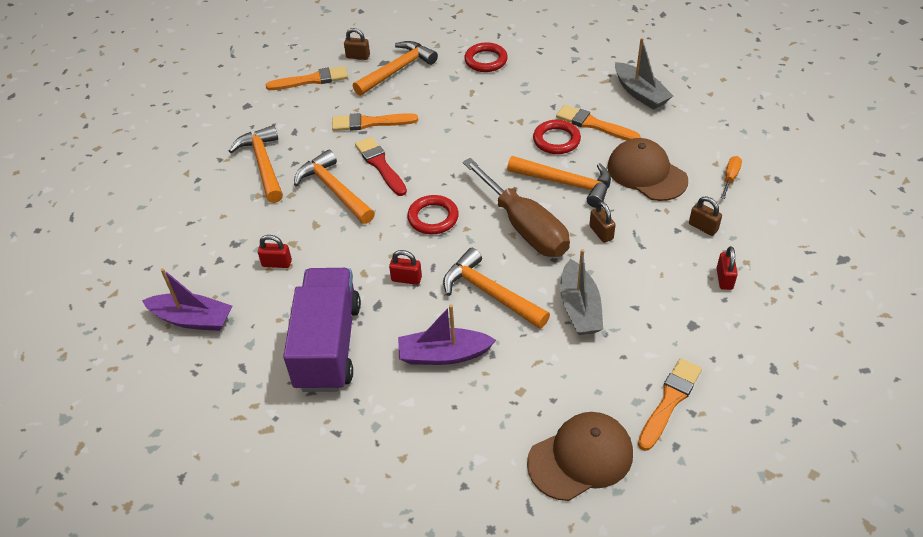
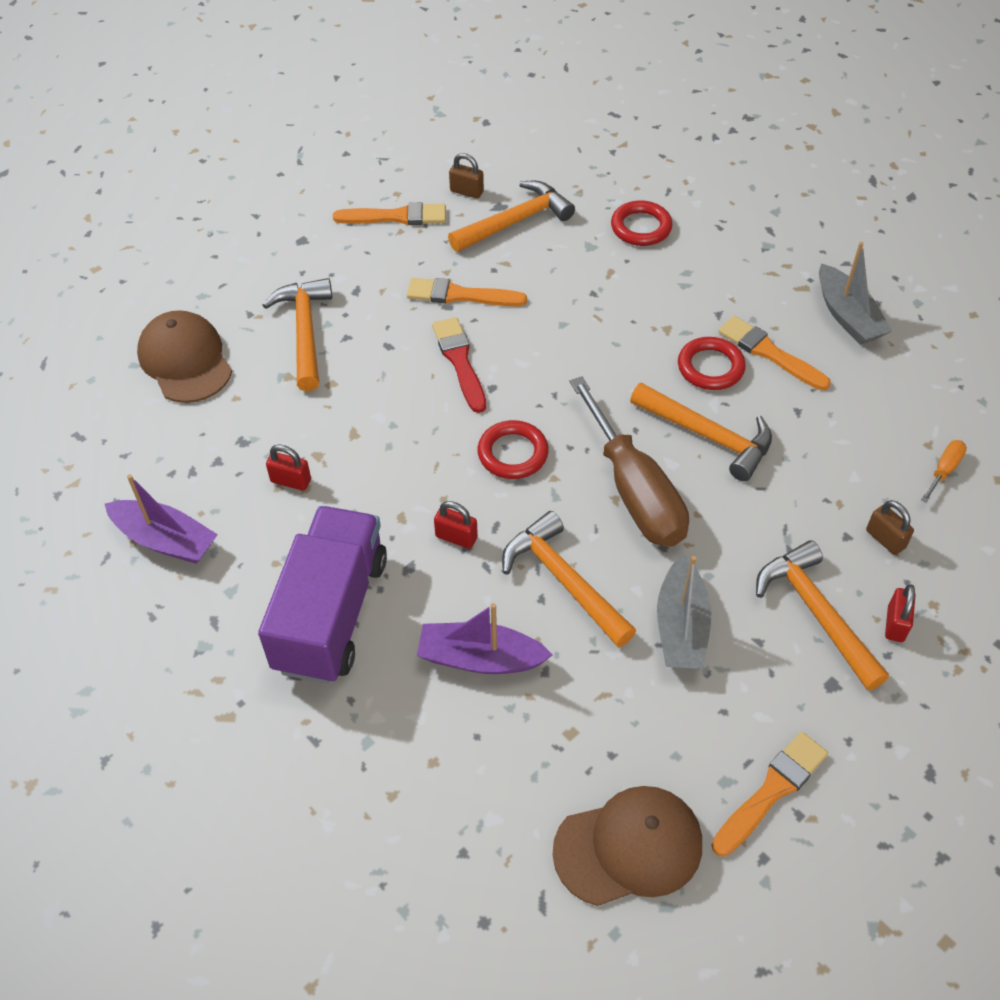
camera: 10 degrees right, 5 degrees up
(334, 190) = (390, 387): orange hammer -> orange hammer (816, 613)
(601, 232) = (738, 520): brown padlock -> none
(646, 173) = (825, 441): brown cap -> brown cap (185, 360)

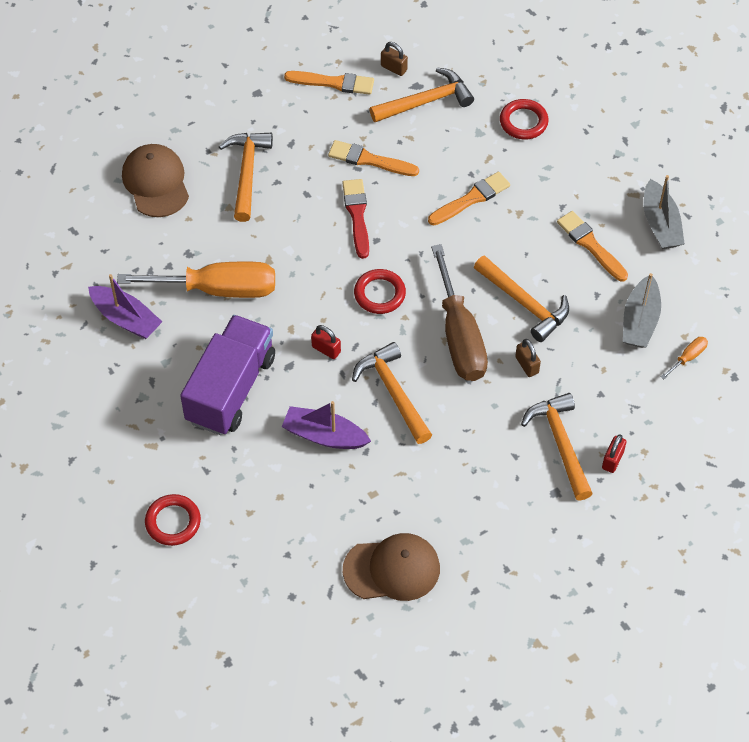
camera: 10 degrees right, 5 degrees up
(291, 481) = (218, 289): red padlock -> orange screwdriver
(681, 626) = (465, 437): grey boat -> grey boat (640, 320)
(710, 367) = (542, 249): red ring -> red ring (173, 522)
(771, 791) = (493, 551): orange brush -> orange brush (471, 199)
(885, 539) = (627, 400): brown padlock -> brown padlock (527, 365)

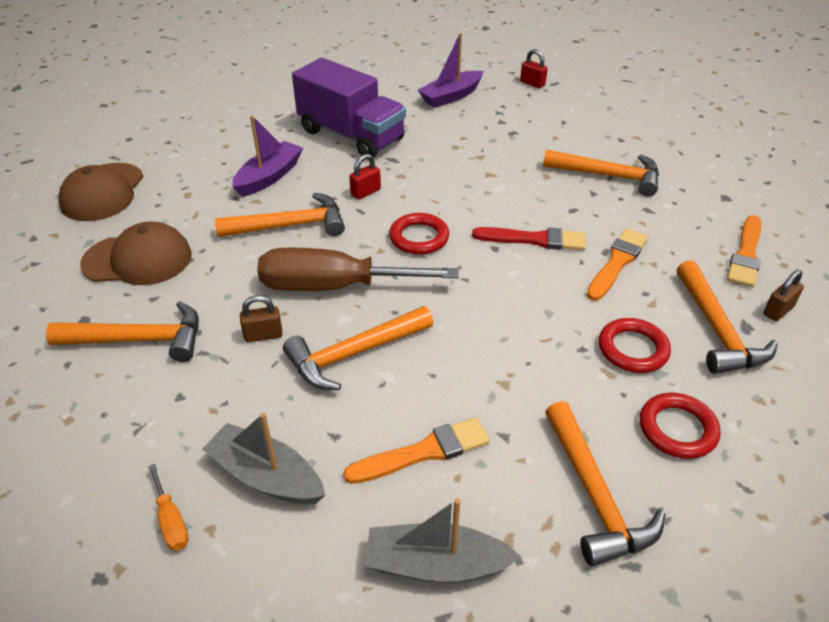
camera: 105 degrees right, 15 degrees down
(156, 182) = (603, 125): brown cap -> brown cap (138, 259)
(173, 522) = (242, 96): red ring -> red ring (633, 349)
(218, 289) = (465, 142): orange screwdriver -> none
(471, 199) = (539, 340): orange brush -> none
(587, 159) = (594, 495): none -> orange hammer
(612, 460) = (81, 383): red padlock -> red padlock (532, 83)

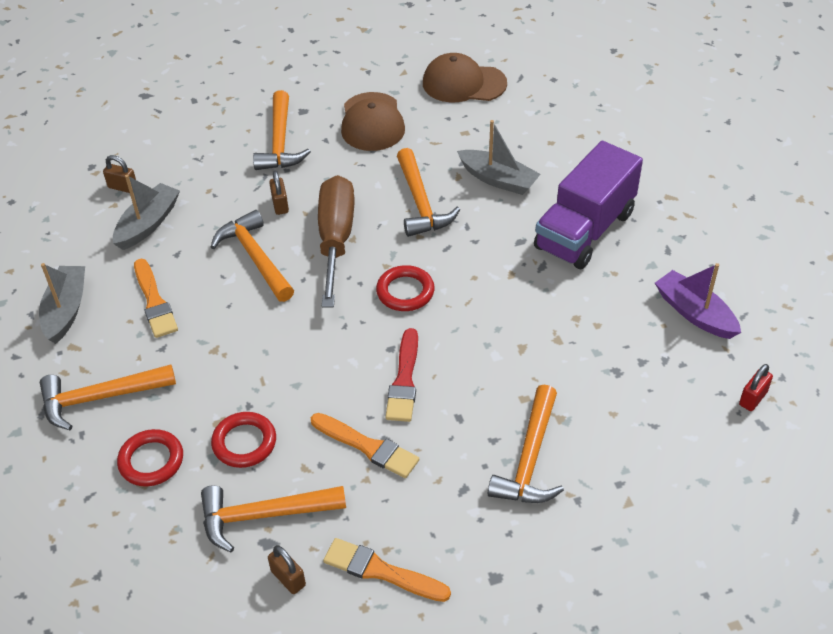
camera: 90 degrees right, 5 degrees up
(171, 521) = (123, 187): orange screwdriver -> brown padlock
(269, 177) = (498, 179): purple boat -> grey boat
(365, 192) = (478, 249): red padlock -> none

